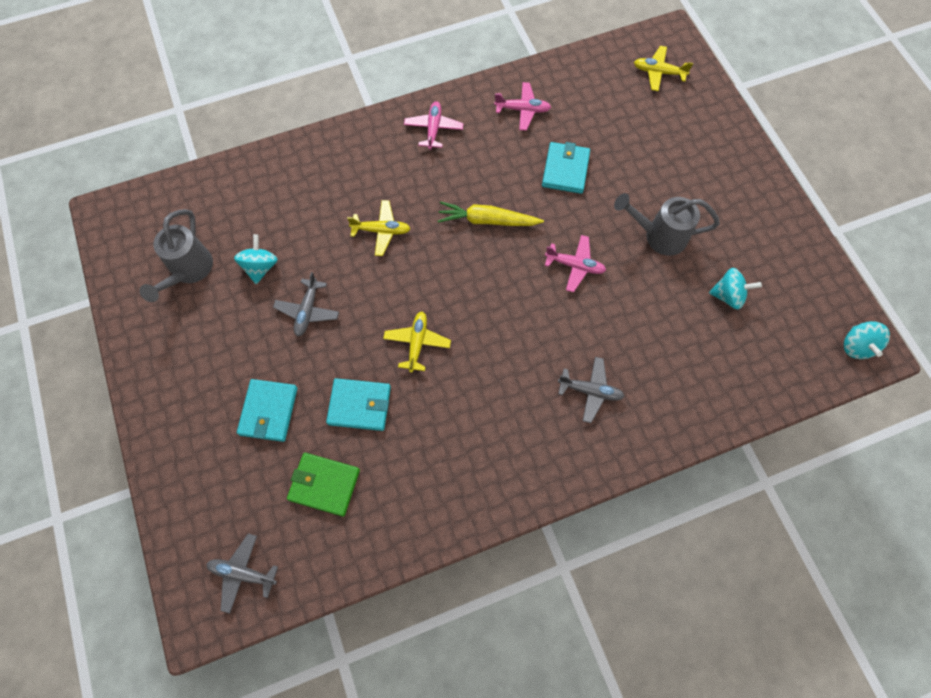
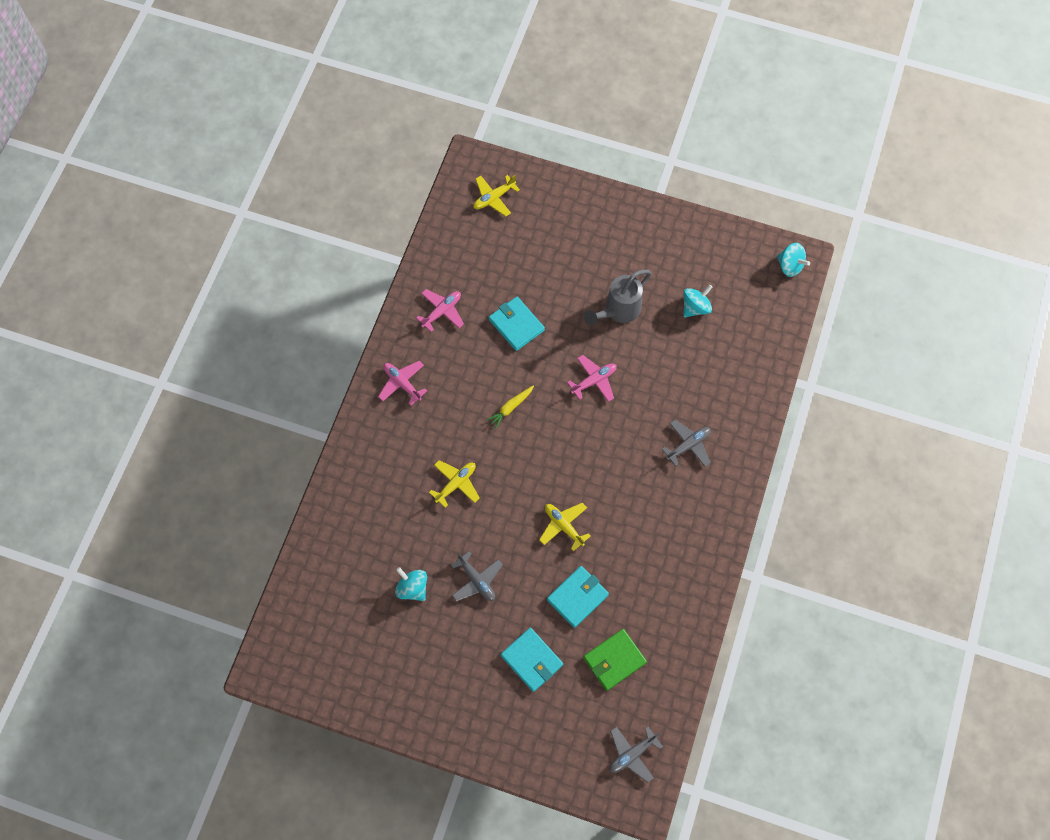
camera: 50 degrees left, 0 degrees up
(189, 272) = (371, 641): grey watering can -> none
(487, 220) = (510, 407): yellow carrot -> yellow carrot, size x0.63

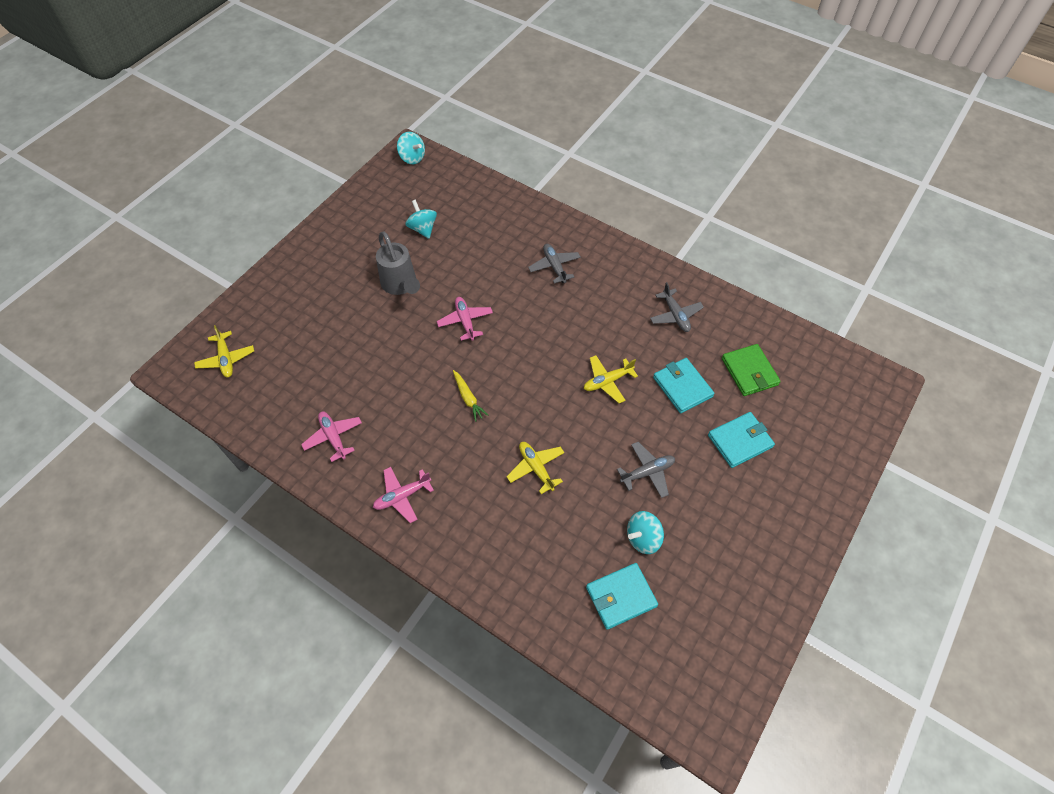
camera: 75 degrees left, 10 degrees down
(516, 325) = (379, 372): turquoise wallet -> turquoise wallet (621, 597)
(632, 754) = (840, 379): grey plane -> grey plane (675, 315)
(790, 266) = (412, 158): turquoise spinning top -> turquoise spinning top turned 75 degrees clockwise

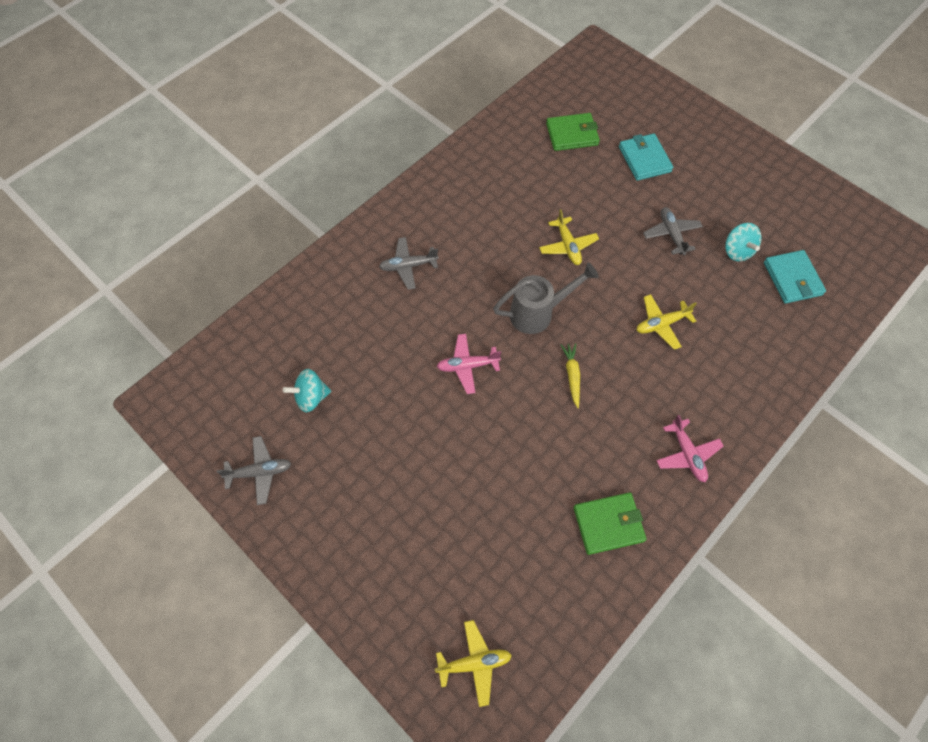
camera: 80 degrees left, 5 degrees up
(333, 437) = (608, 524): pink plane -> green wallet
(401, 285) = (398, 431): grey watering can -> grey watering can (538, 313)
(412, 158) = (177, 398): turquoise spinning top -> none
(468, 398) = (572, 375): yellow carrot -> yellow carrot turned 75 degrees counterclockwise
(675, 315) = (496, 174): grey plane -> grey plane (259, 472)
(682, 387) = (582, 187): turquoise wallet -> none

